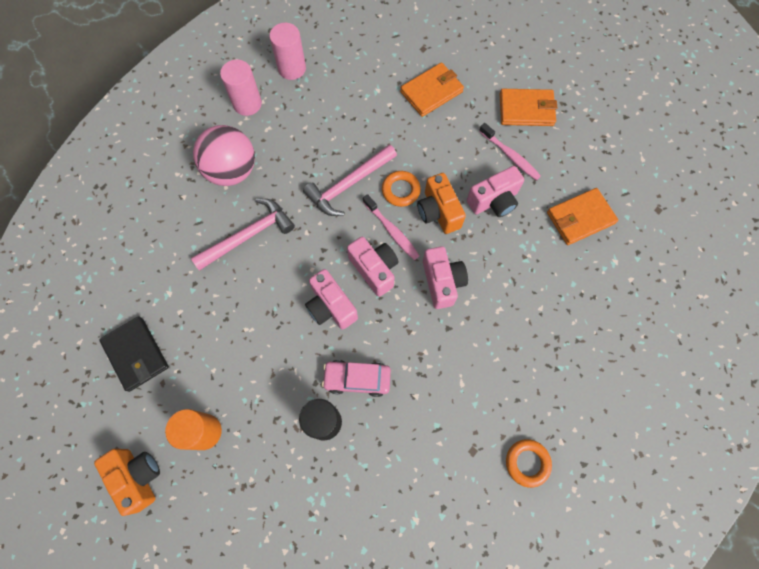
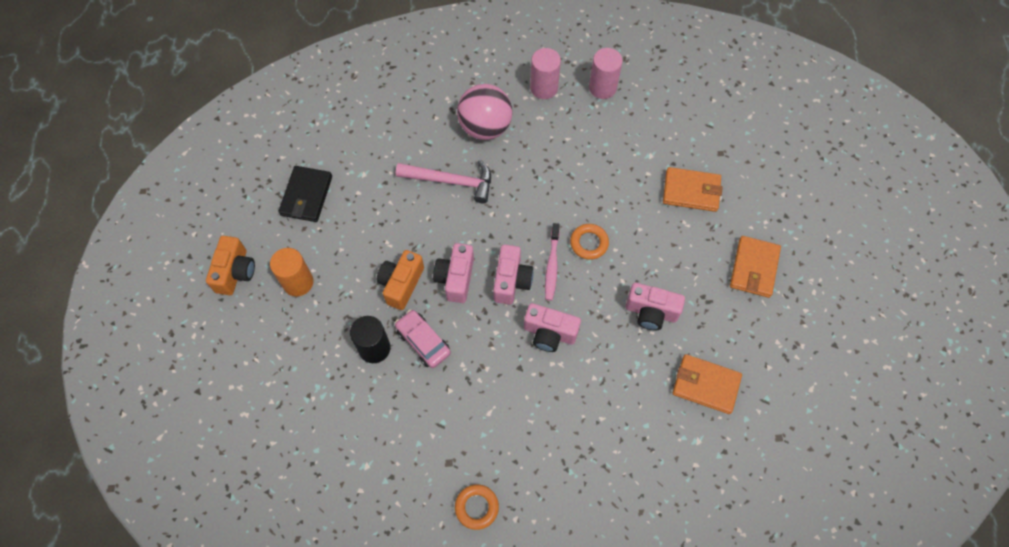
camera: 45 degrees right, 5 degrees down
(348, 185) = (555, 206): pink hammer -> none
(438, 212) = (600, 283): orange camera -> orange camera (401, 284)
(442, 282) = (549, 333): pink camera -> pink camera turned 75 degrees clockwise
(510, 156) = (701, 291): pink toothbrush -> none
(526, 110) = (754, 268): orange wallet -> orange wallet turned 60 degrees clockwise

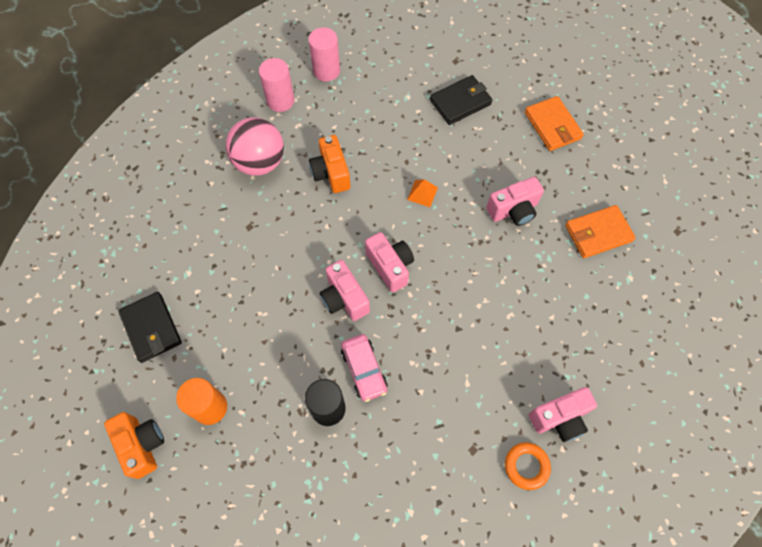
camera: 40 degrees left, 0 degrees up
(401, 284) = (303, 338): orange camera -> orange camera (331, 173)
(423, 341) = (364, 370): pink car -> pink car turned 120 degrees counterclockwise
(451, 181) = (270, 224): pink hammer -> none
(549, 333) = (456, 284): pink camera -> pink camera (559, 418)
(552, 266) = (410, 231): pink toothbrush -> none
(589, 243) = (422, 193): orange ring -> orange pyramid
(691, 191) = (460, 102): orange wallet -> black wallet

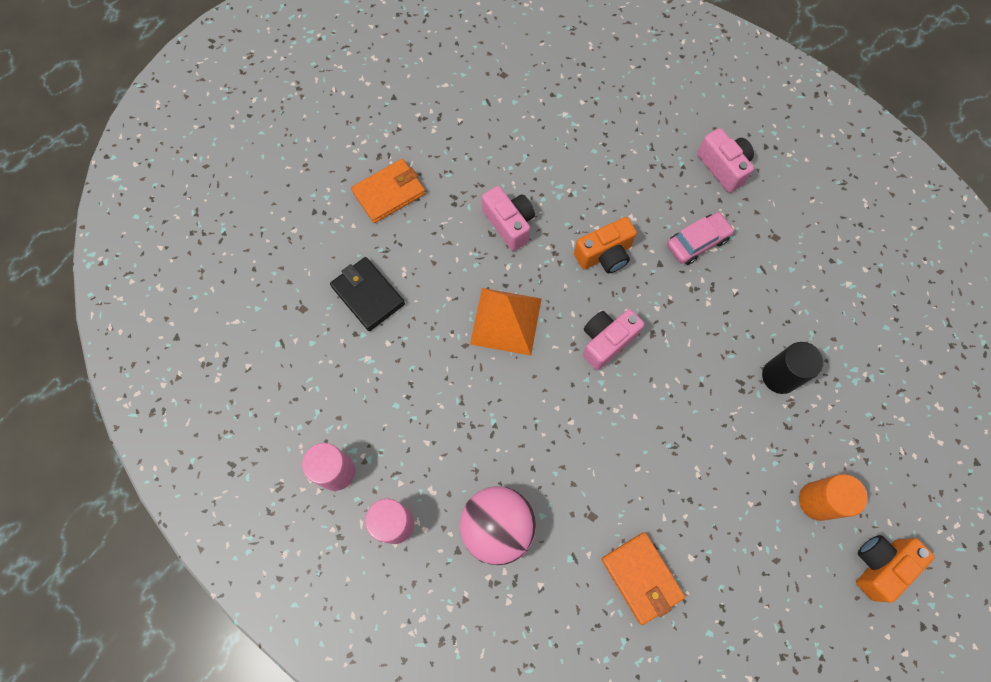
camera: 100 degrees left, 5 degrees up
(151, 328) = (750, 600): black wallet -> none
(331, 173) = (497, 431): orange camera -> orange camera (604, 255)
(344, 298) = (656, 383): pink camera -> none
(364, 370) = (729, 348): pink car -> pink car (697, 242)
(422, 193) = (506, 321): orange pyramid -> orange pyramid, size x2.14
(526, 466) = (775, 191): orange ring -> none
(598, 233) = (521, 143): orange wallet -> orange wallet (641, 578)

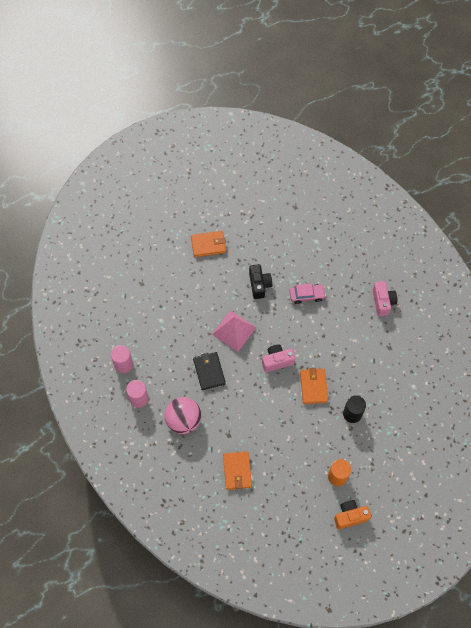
camera: 25 degrees right, 5 degrees down
(368, 295) = (175, 290): black wallet -> black wallet (209, 371)
(506, 321) = (234, 330): orange pyramid -> pink pyramid
(509, 224) = (259, 285): pink camera -> black camera
(604, 255) = (298, 320): orange camera -> none
(691, 359) = (313, 387): none -> orange wallet
(697, 242) = (348, 333): pink car -> pink car (307, 295)

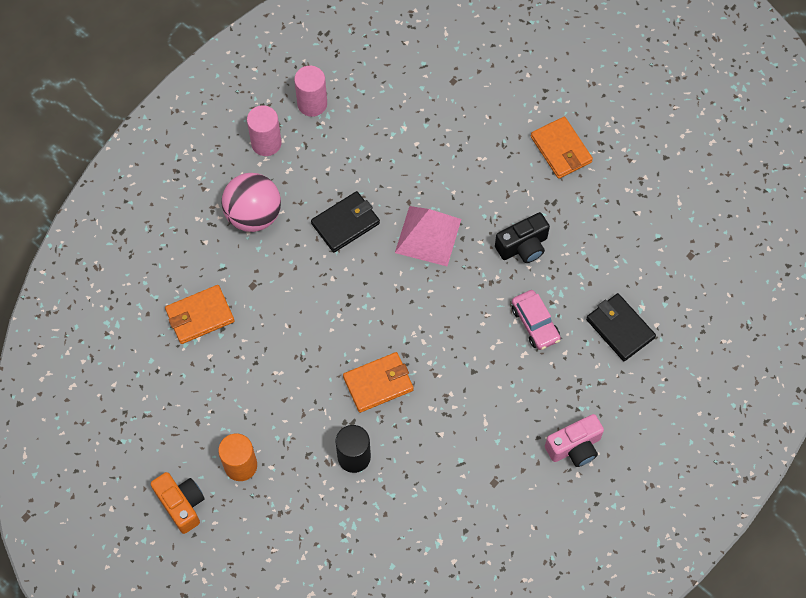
camera: 70 degrees right, 0 degrees up
(277, 361) = (401, 315): pink camera -> none
(324, 256) = (619, 328): none -> black wallet

